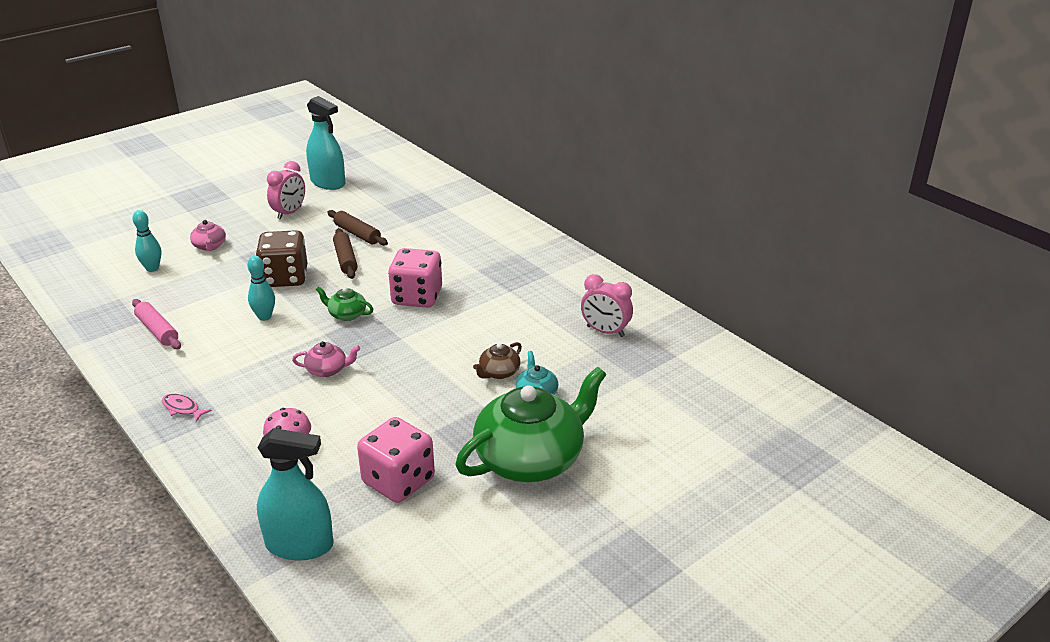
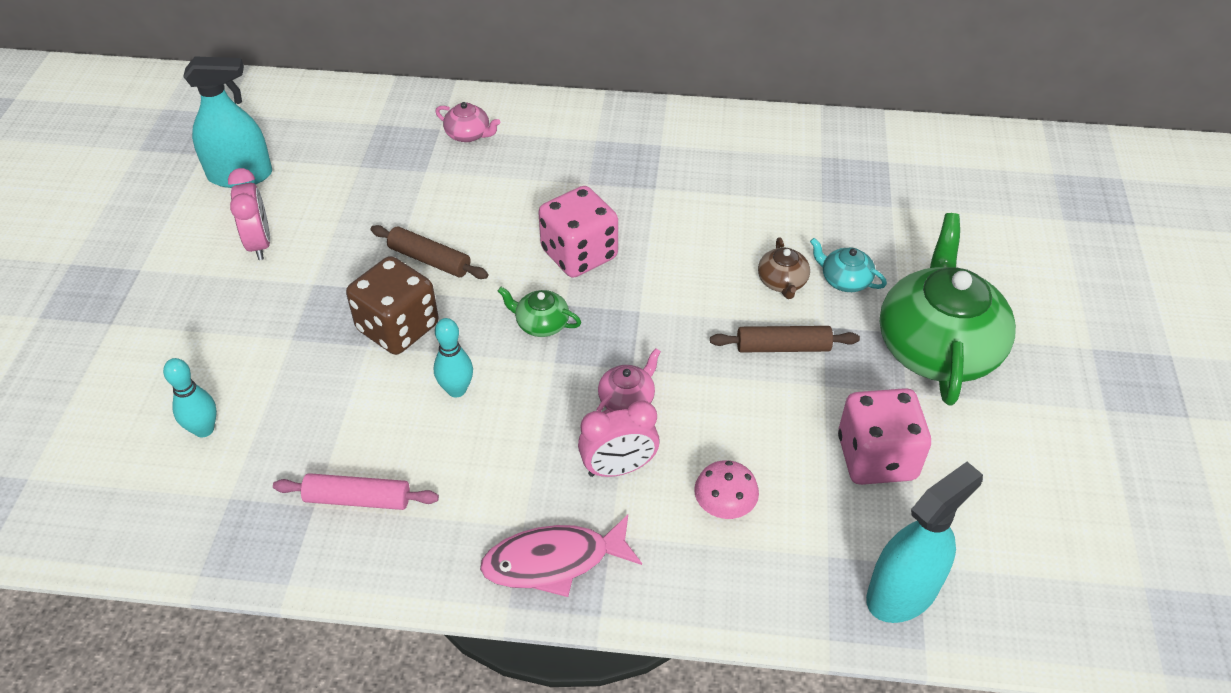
camera: 45 degrees left, 15 degrees up
(182, 408) = (554, 561): pink fish -> pink fish, size x1.92
(210, 246) = (230, 350): pink teapot -> pink teapot (468, 134)
(346, 314) = (541, 324): green teapot -> green teapot turned 45 degrees clockwise
(357, 234) = (390, 220): brown rolling pin -> brown rolling pin (783, 347)
(605, 331) = (801, 175): pink clock -> pink clock (618, 468)

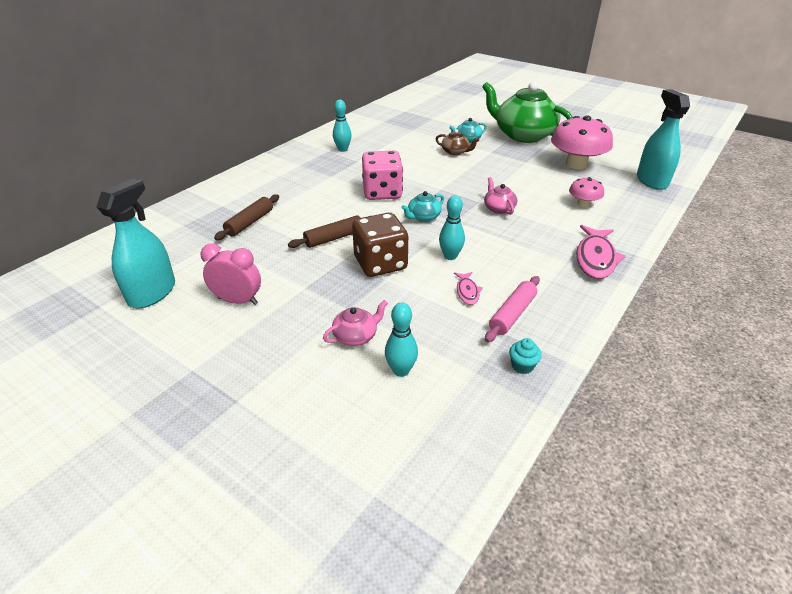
camera: 60 degrees left, 10 degrees down
(258, 540) = (522, 366): none -> turquoise cupcake
(383, 436) = (467, 292): none -> pink fish
(468, 134) = (241, 198): pink teapot -> pink teapot (356, 336)
(541, 324) = (423, 217): green teapot -> turquoise teapot
(618, 468) = (543, 223): pink clock -> none
(678, 157) = (343, 149): none -> turquoise bowling pin
(783, 347) = (496, 163): brown rolling pin -> brown rolling pin (250, 222)
(876, 458) = (576, 164): pink dice -> pink mushroom

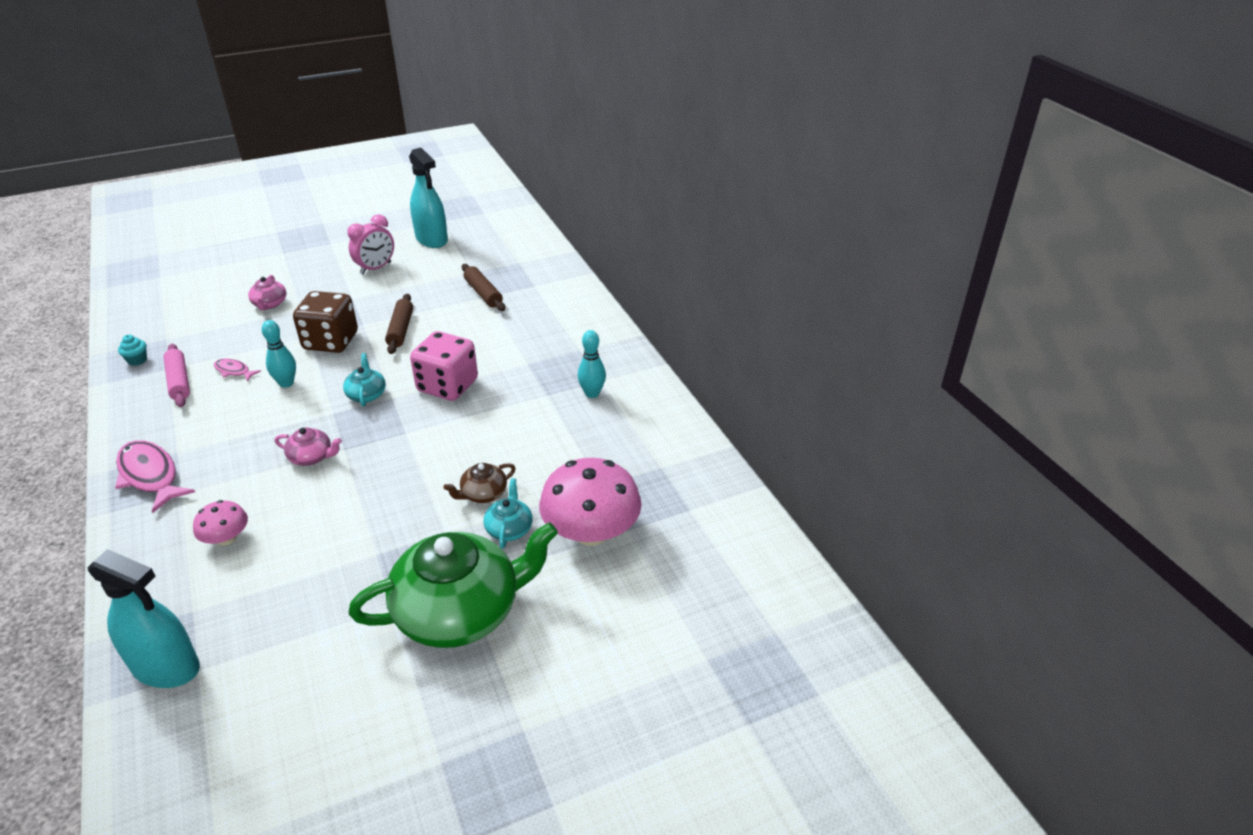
camera: 120 degrees right, 0 degrees up
(401, 370) = (214, 311): turquoise bowling pin -> none
(576, 164) = (307, 609): pink mushroom -> pink mushroom (591, 532)

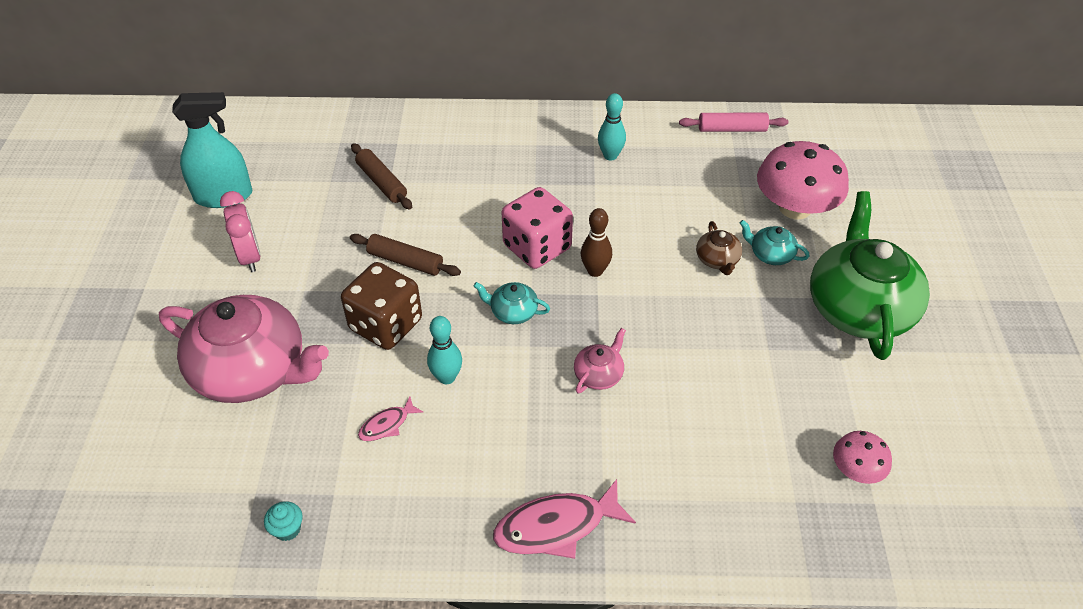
camera: 65 degrees left, 10 degrees up
(166, 667) = (864, 529): turquoise spray bottle -> none
(179, 381) = (372, 484): pink rolling pin -> pink rolling pin (732, 129)
(226, 538) = (698, 463): pink mushroom -> pink mushroom (856, 470)
(270, 304) = (253, 370): pink teapot -> pink teapot, size x2.37
(433, 424) = (595, 271): none -> brown bowling pin
(483, 293) = (382, 182): brown rolling pin -> brown rolling pin turned 60 degrees clockwise

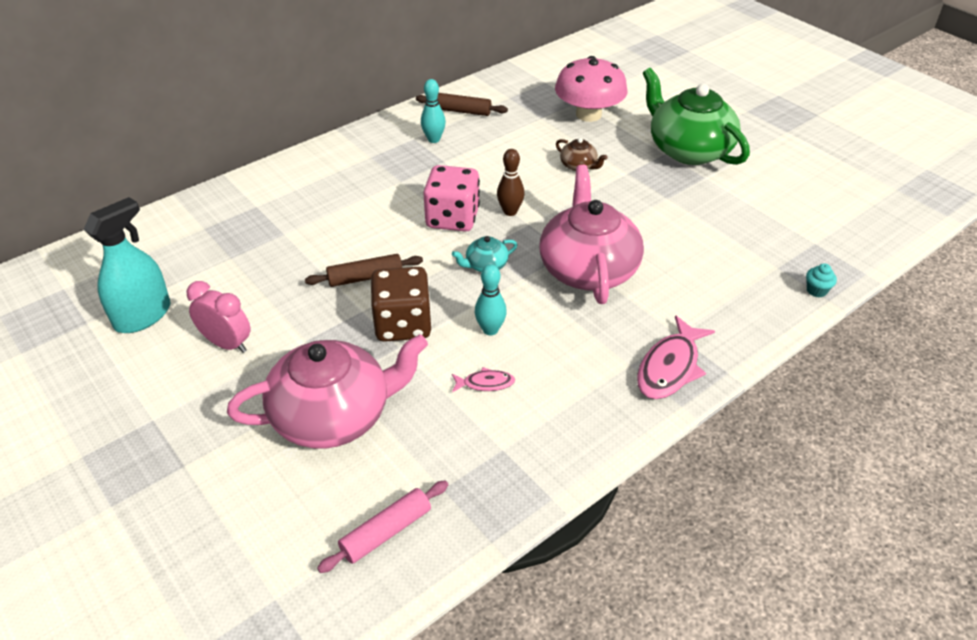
camera: 40 degrees left, 5 degrees down
(287, 529) = (498, 493): turquoise cupcake -> turquoise cupcake (816, 290)
(382, 182) = (278, 237): brown rolling pin -> brown rolling pin (461, 111)
(387, 425) = (485, 383): pink fish -> pink fish turned 105 degrees counterclockwise
(599, 374) = (588, 268): pink teapot -> pink teapot, size x2.37
(732, 129) = (495, 88): pink rolling pin -> pink rolling pin (386, 531)
(770, 254) = (606, 147): turquoise teapot -> none
(856, 470) = (787, 232): pink mushroom -> none

